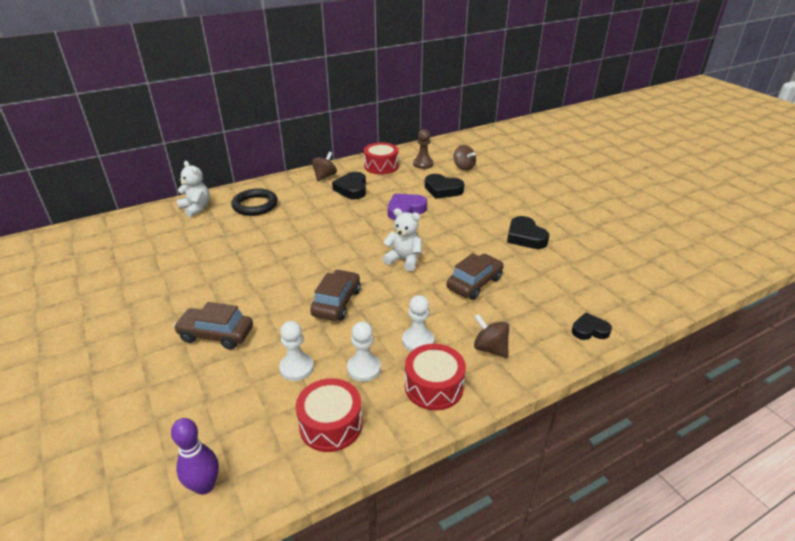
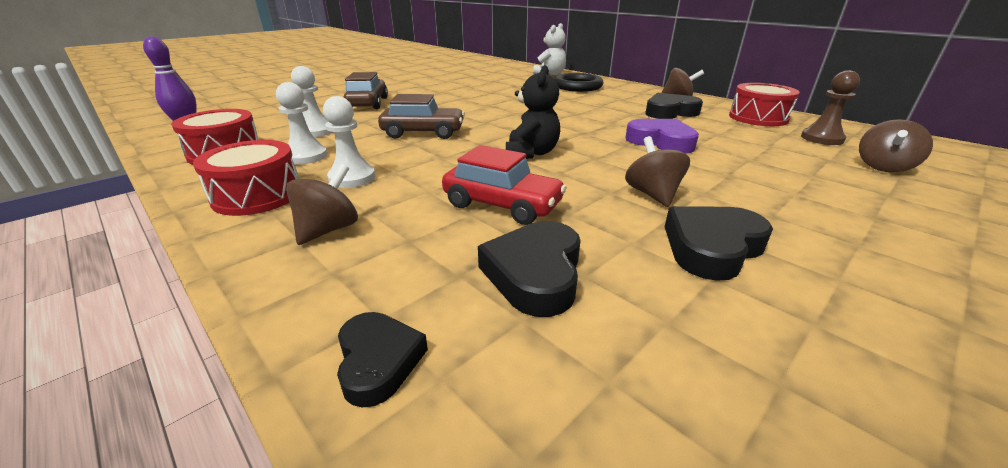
camera: 75 degrees right, 5 degrees down
(404, 260) = (531, 153): white teddy bear -> black teddy bear
(442, 190) = (765, 158): black heart -> black heart (535, 273)
(474, 283) = (502, 205): brown car -> red car
(475, 235) = (652, 194): none -> brown spinning top

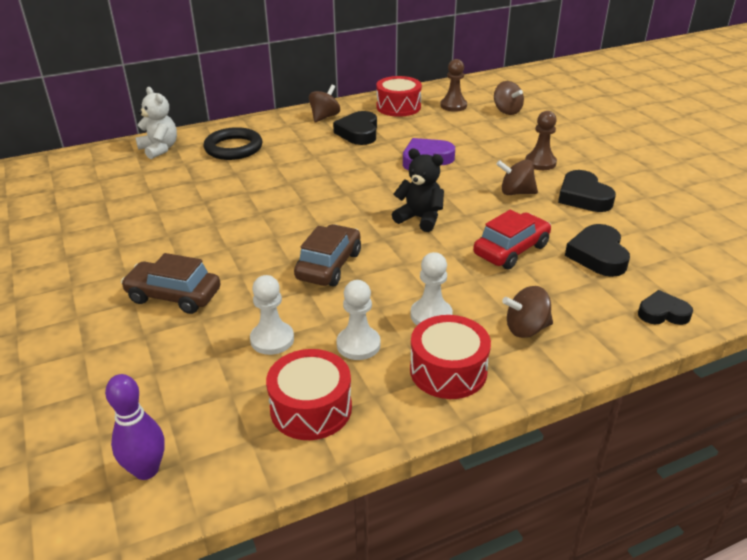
camera: 70 degrees left, 5 degrees up
(328, 230) = (526, 329): brown spinning top -> brown spinning top turned 60 degrees counterclockwise
(535, 273) = (598, 255): black heart -> black heart turned 60 degrees clockwise
(768, 203) = (540, 163): none -> brown pawn

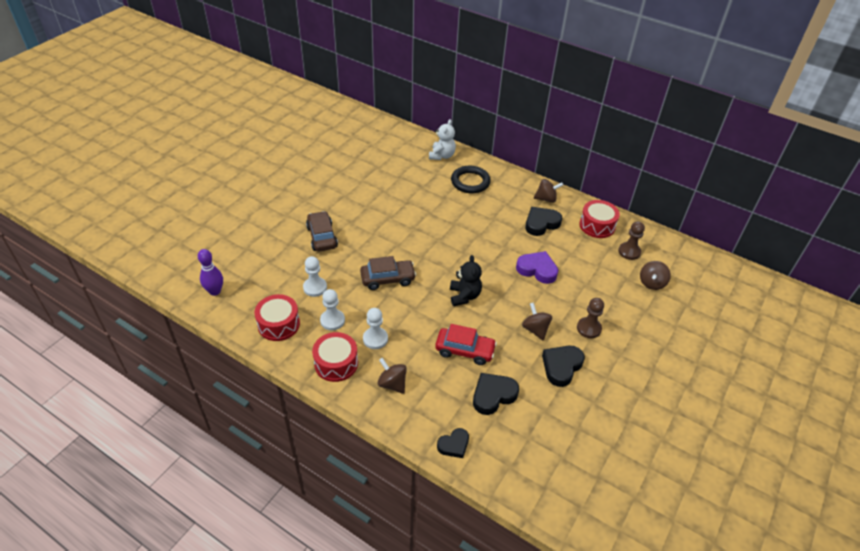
camera: 55 degrees right, 10 degrees up
(662, 313) = (454, 445): black heart -> black heart turned 90 degrees clockwise

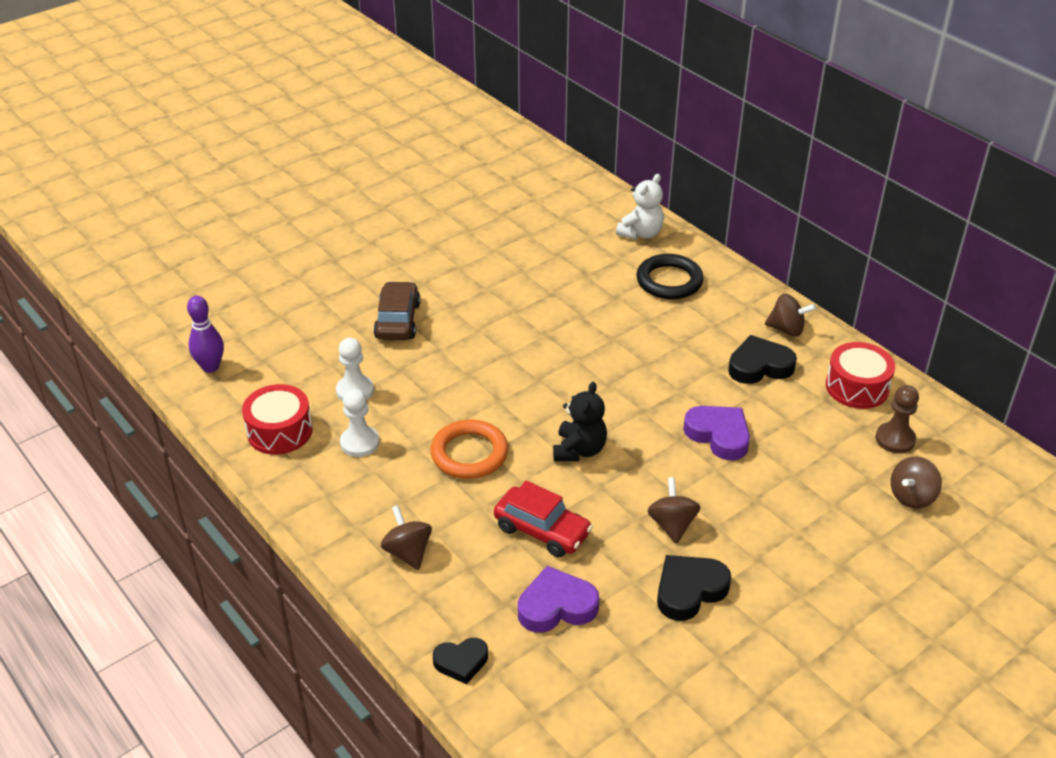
camera: 20 degrees right, 5 degrees down
(336, 363) = (338, 504): red drum -> none
(375, 339) = (411, 483): white pawn -> none
(388, 279) = (470, 401): brown car -> none
(402, 312) = (469, 453): none -> orange ring
(493, 395) = (556, 606): black heart -> purple heart
(588, 328) = (764, 543): brown pawn -> none

